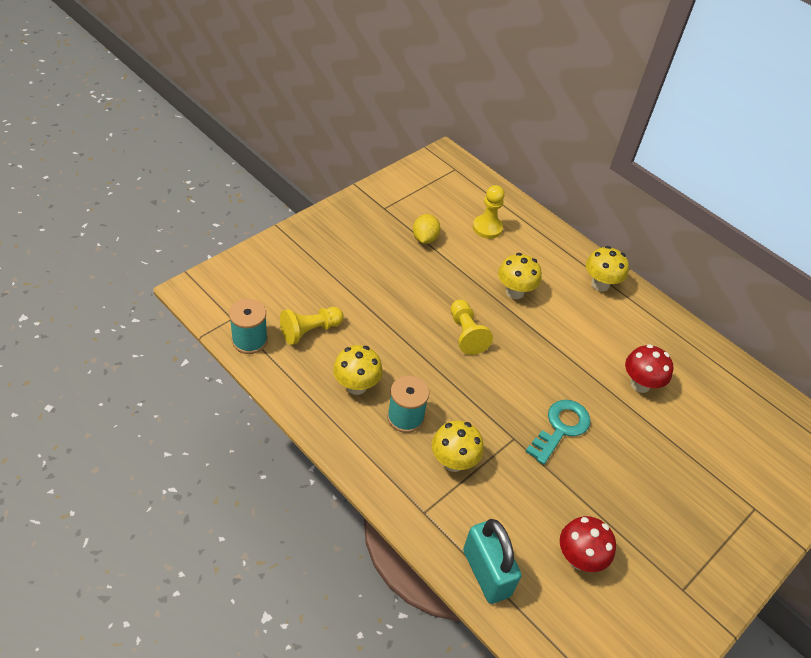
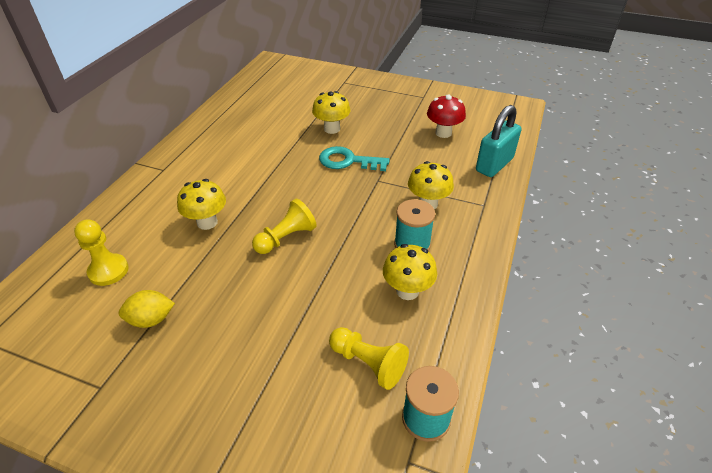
camera: 110 degrees left, 5 degrees down
(600, 284) = (167, 174): yellow mushroom -> yellow mushroom (332, 129)
(640, 384) = (275, 135): red mushroom -> none

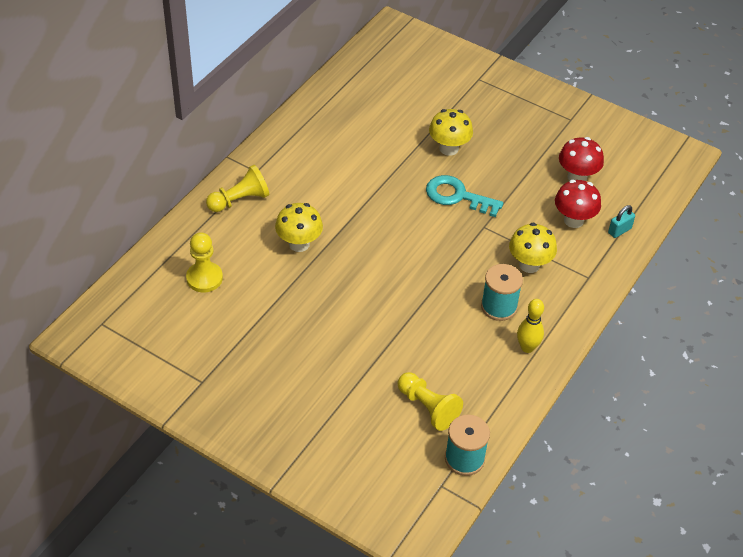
camera: 10 degrees right, 5 degrees up
(151, 319) = (244, 333): yellow lemon -> none
(286, 238) = (375, 276): yellow pawn -> yellow pawn (240, 200)
(407, 291) = (480, 351): yellow mushroom -> none
(452, 278) = (527, 347): none -> yellow bowling pin
(453, 163) = (573, 220): none -> red mushroom
(494, 165) = (619, 230): turquoise padlock -> turquoise padlock, size x0.48

